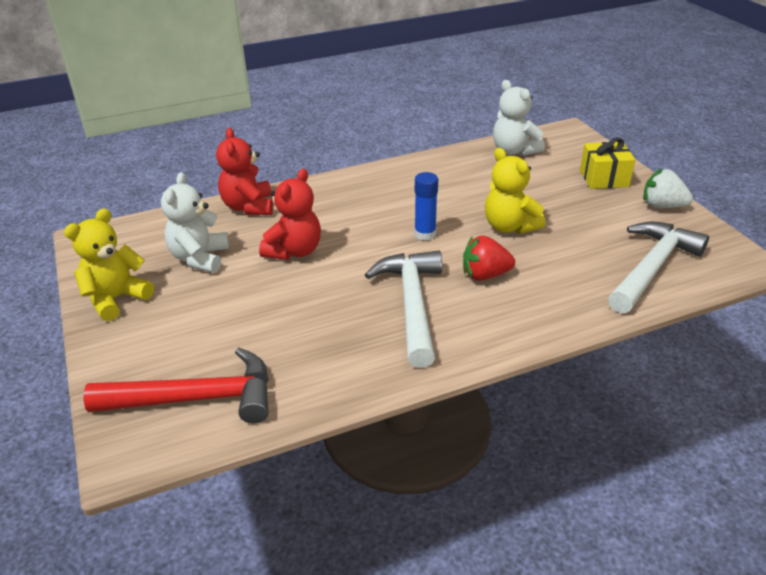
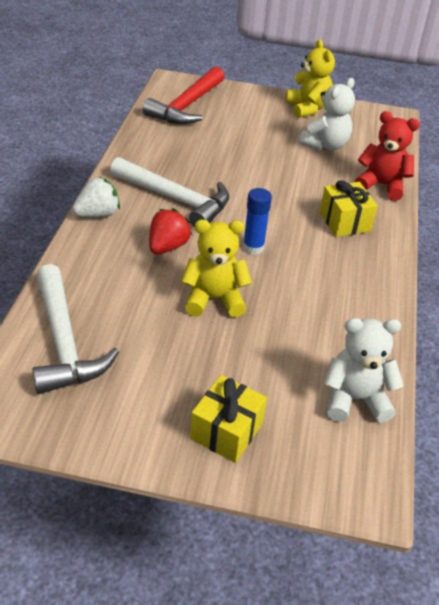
camera: 120 degrees right, 5 degrees up
(200, 258) = (325, 145): white teddy bear -> white teddy bear turned 90 degrees clockwise
(294, 251) = (295, 181): red teddy bear -> none
(331, 207) = (344, 222): none -> yellow gift
(662, 206) = (130, 434): white strawberry -> white strawberry (98, 214)

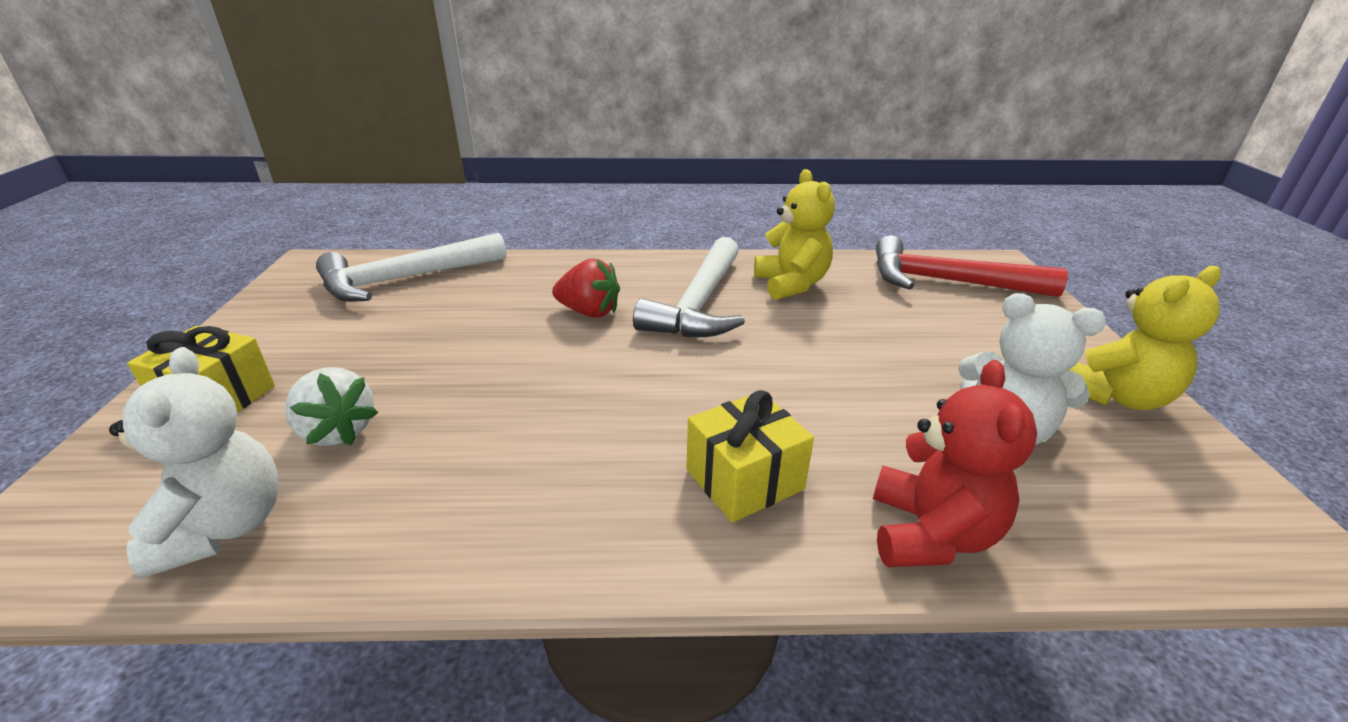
camera: 80 degrees right, 10 degrees down
(98, 214) = (636, 263): white strawberry -> white strawberry (337, 431)
(214, 299) = (484, 359): yellow teddy bear -> yellow teddy bear (791, 284)
(253, 247) = (614, 379): blue glue stick -> none

